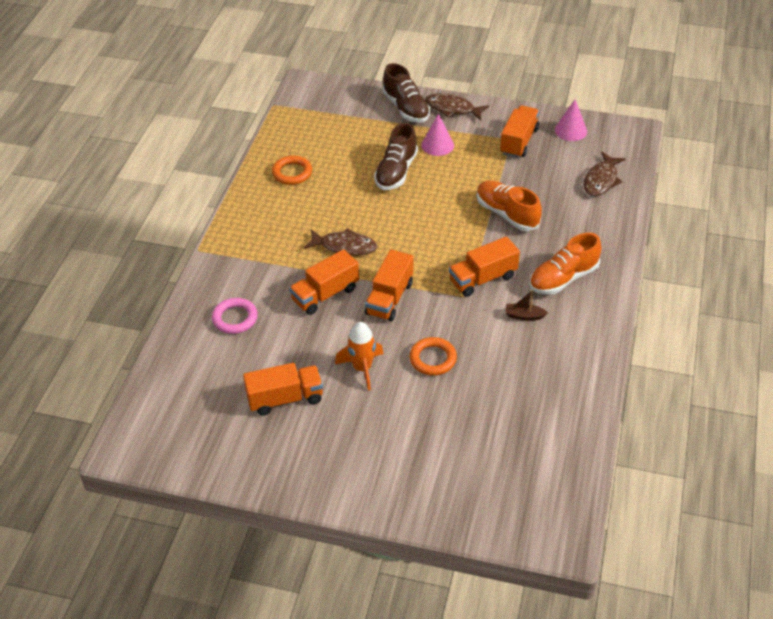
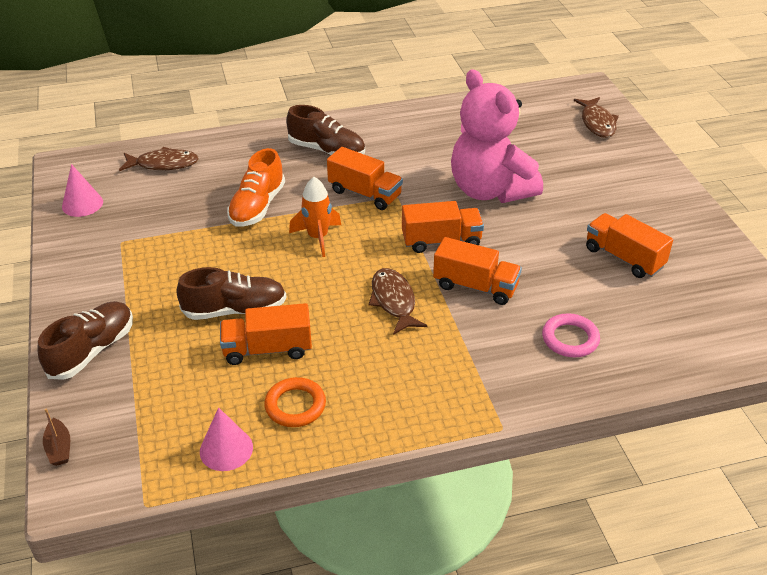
camera: 120 degrees left, 5 degrees down
(362, 368) = (542, 225): orange rocket -> orange rocket (318, 237)
(433, 359) = (490, 190): orange ring -> pink teddy bear
(437, 145) = (162, 294): pink cone -> pink cone (226, 449)
(452, 109) = (76, 307): brown fish -> brown fish (597, 123)
(519, 141) = (122, 234): orange truck -> orange truck (267, 349)
(524, 316) = (392, 158): brown boat -> brown boat (59, 448)
(563, 278) = (327, 150): orange shoe -> brown shoe

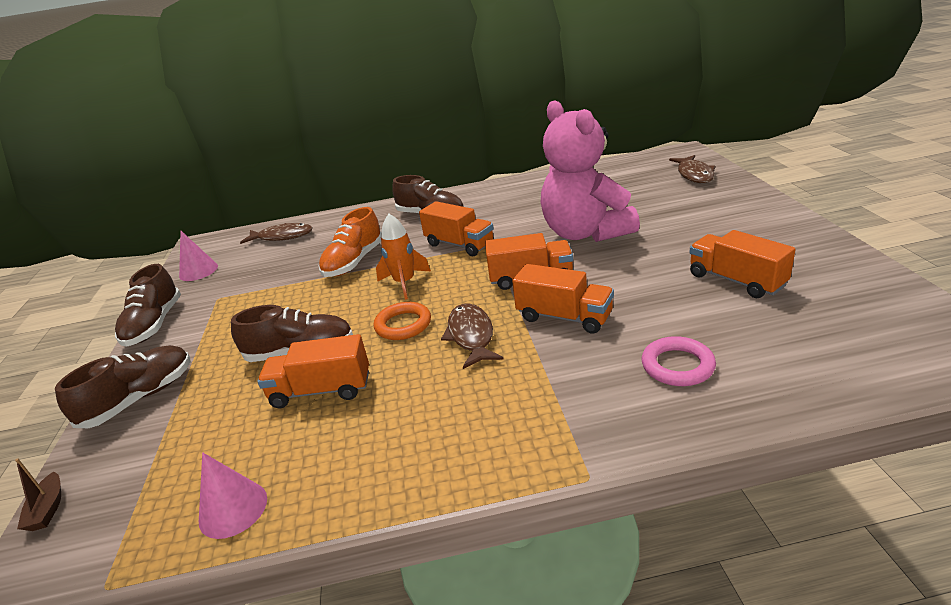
camera: 10 degrees right, 10 degrees down
(64, 270) = (154, 324): none -> brown shoe
(295, 405) = (332, 453): orange ring -> orange ring (403, 325)

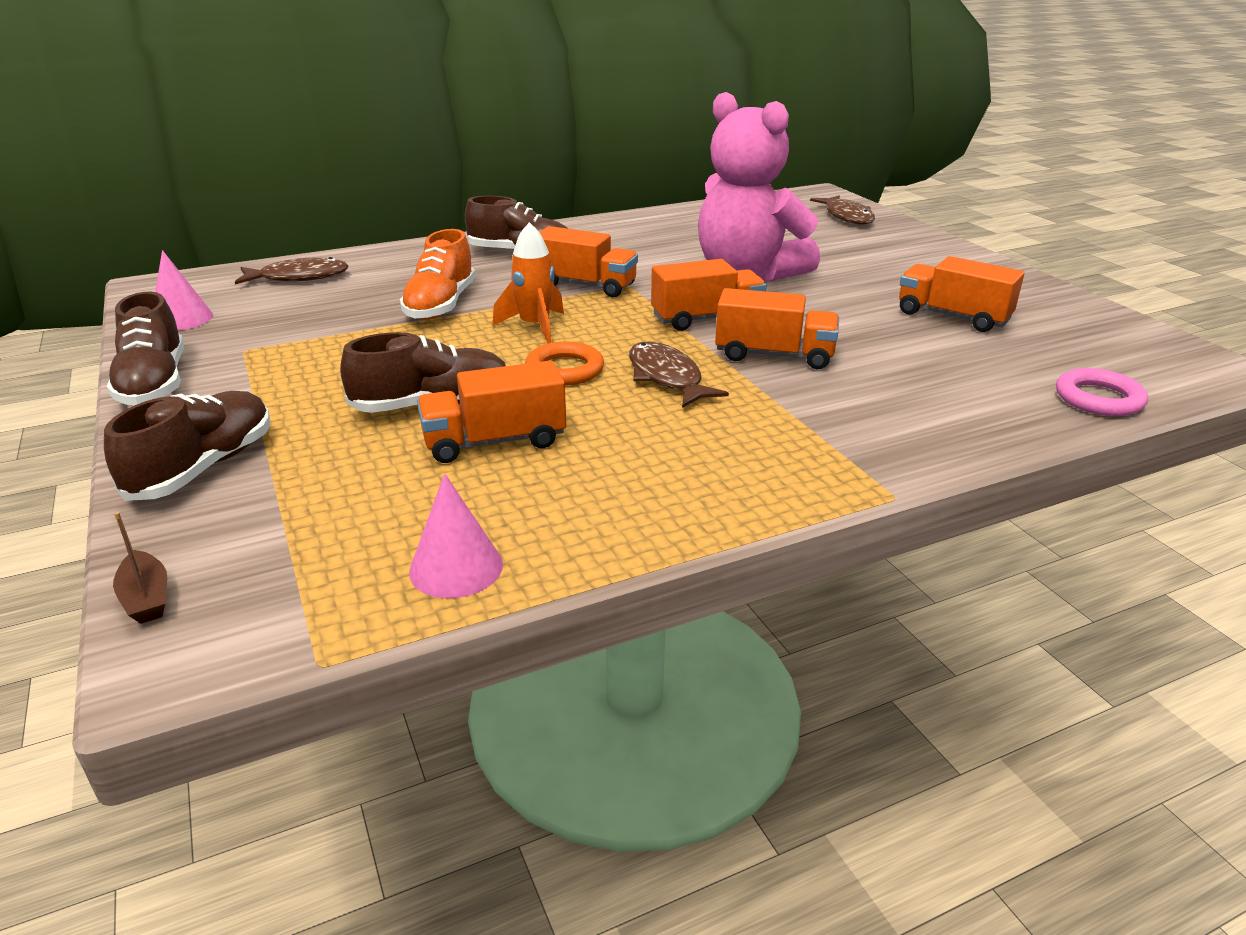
camera: 20 degrees left, 0 degrees up
(677, 366) = (933, 394): pink ring -> pink ring (1098, 399)

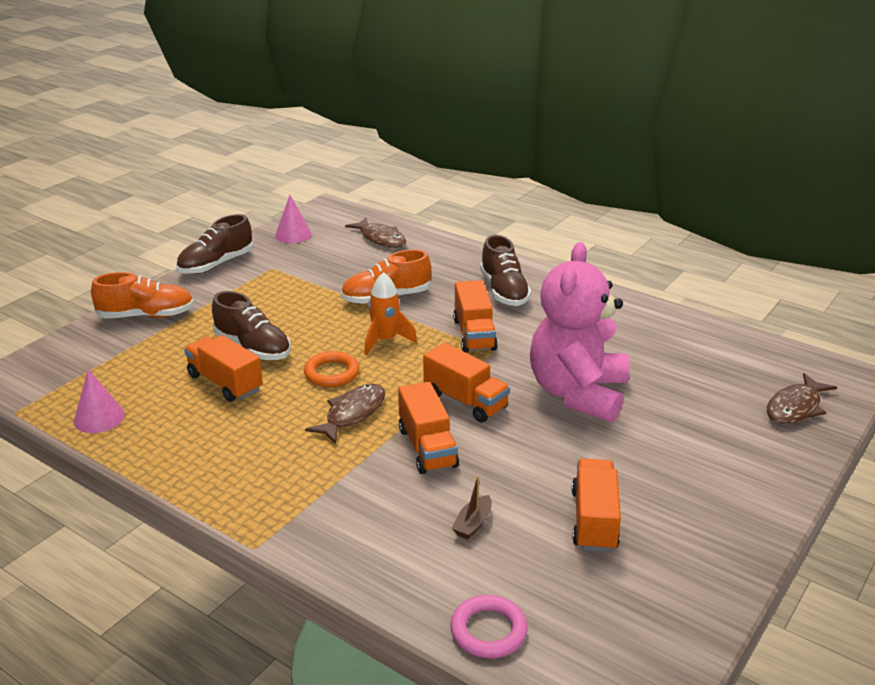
camera: 60 degrees right, 0 degrees up
(146, 598) = (41, 352): brown boat -> brown boat (473, 524)
(203, 467) = (146, 315): brown shoe -> orange shoe

